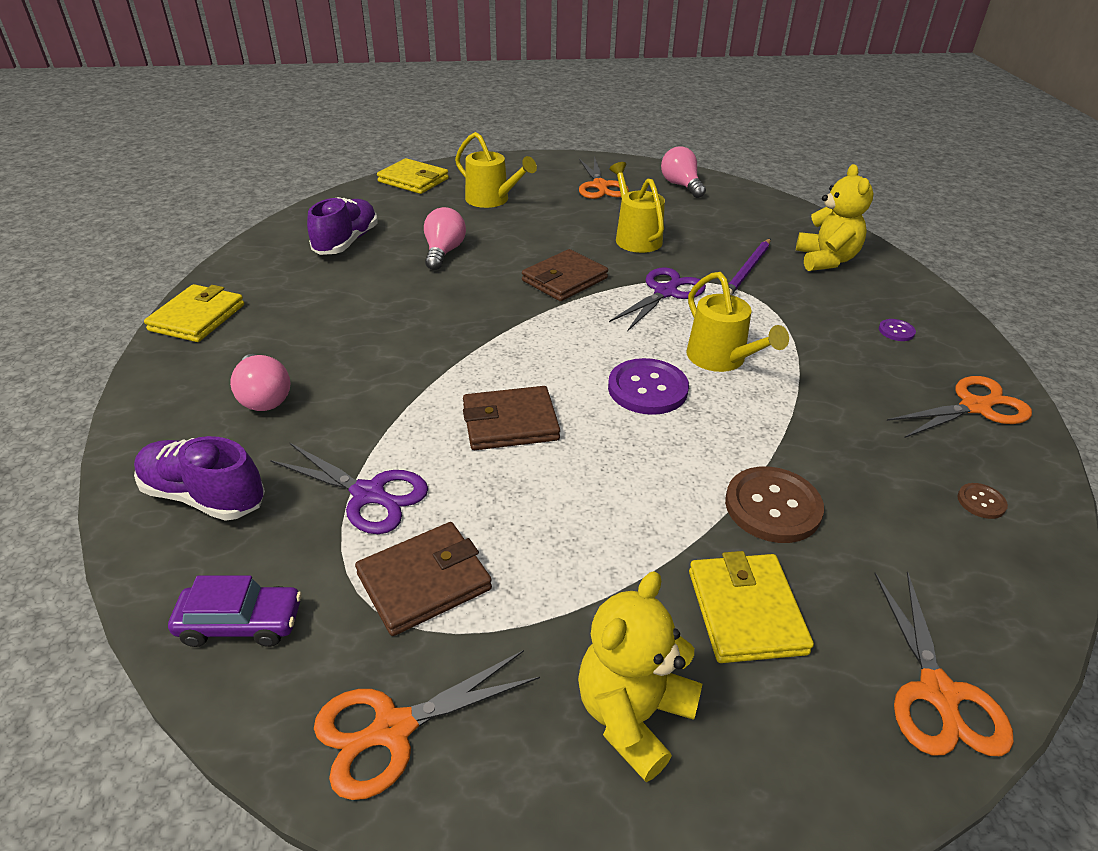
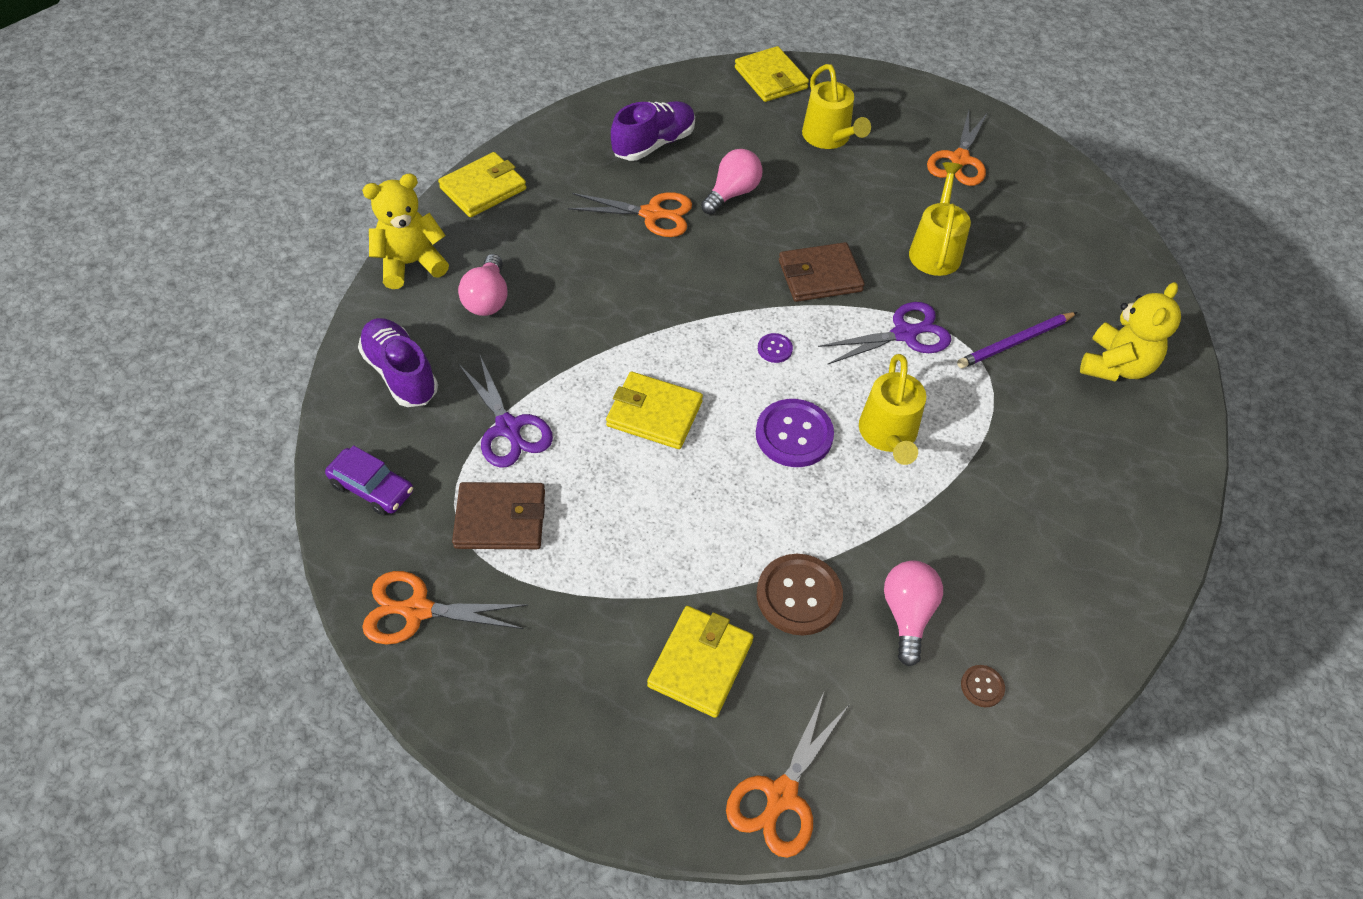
camera: 30 degrees right, 15 degrees up
(510, 422) = (654, 413): brown wallet -> yellow wallet
(633, 715) = (564, 686): yellow teddy bear -> yellow teddy bear (411, 264)
(681, 185) = (1052, 193): pink light bulb -> pink light bulb (907, 614)
(896, 331) = (1097, 485): purple button -> purple button (774, 349)
(975, 407) = (1084, 602): orange scissors -> orange scissors (652, 214)

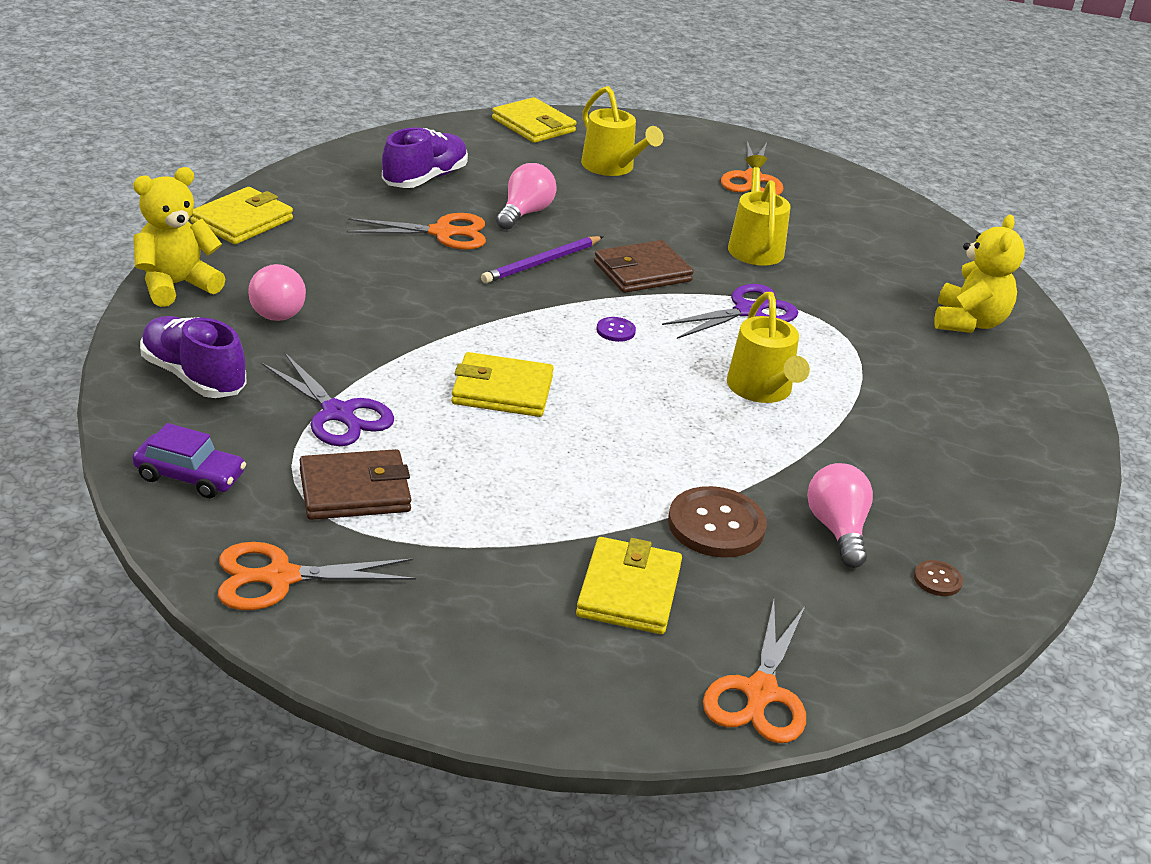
camera: 15 degrees left, 20 degrees down
(794, 435) = (662, 397): purple button -> none
(1015, 342) = (862, 311): purple pencil -> purple pencil (542, 263)

